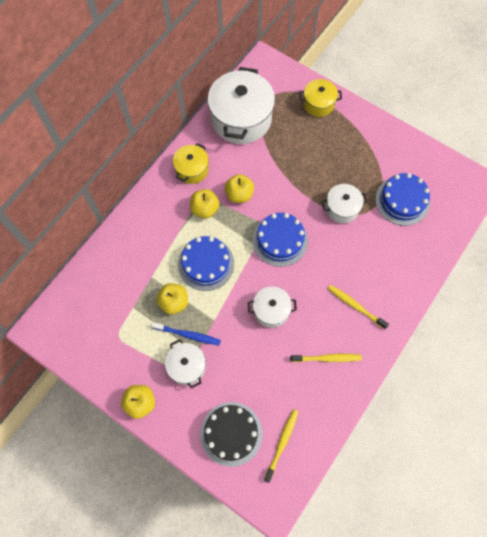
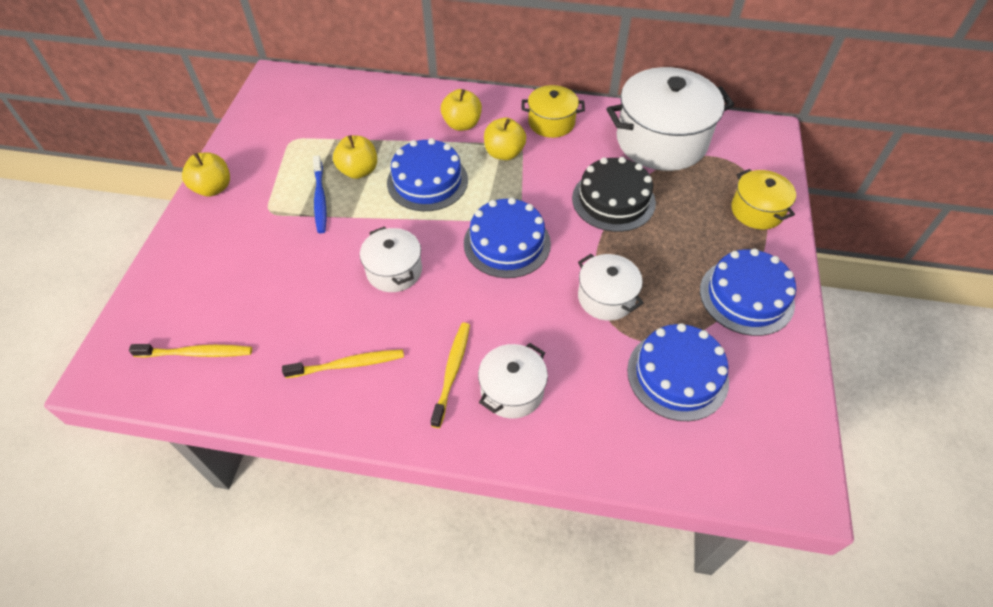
camera: 65 degrees right, 15 degrees down
(187, 366) = (276, 213): white pot -> white pot (512, 390)
(231, 433) = (196, 290): black cake -> black cake (613, 200)
(239, 194) = (548, 178): yellow apple -> yellow apple (462, 124)
(327, 358) = (348, 364): yellow toothbrush -> yellow toothbrush turned 75 degrees counterclockwise
(371, 143) = (746, 296): none -> blue cake

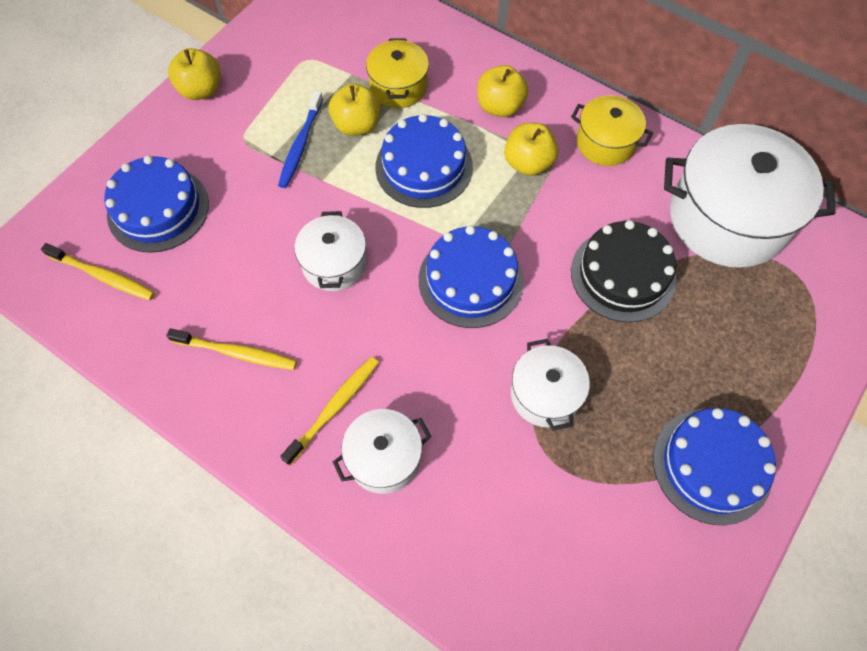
camera: 25 degrees right, 10 degrees up
(677, 375) = (572, 523): blue cake -> blue cake (158, 209)
(757, 210) = (794, 360): yellow pot -> yellow pot (398, 87)

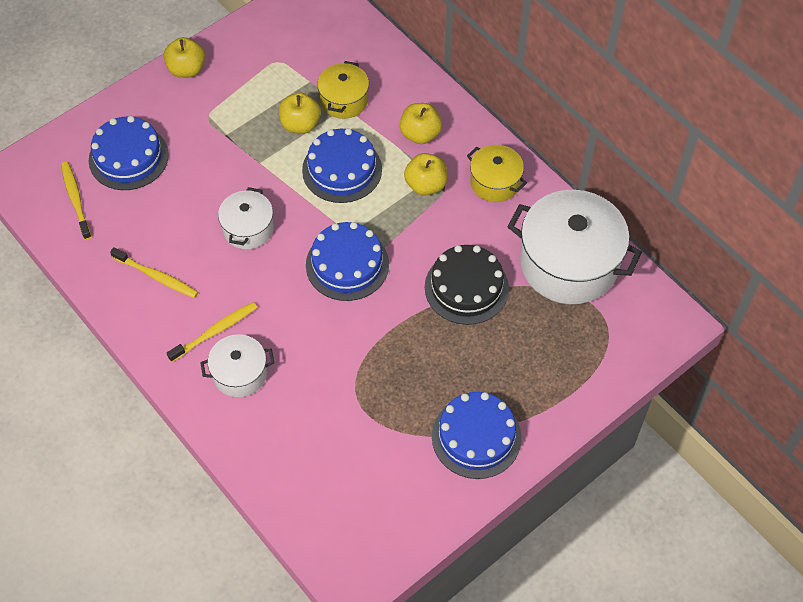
camera: 15 degrees right, 5 degrees down
(103, 276) = (75, 199): yellow toothbrush -> yellow toothbrush turned 150 degrees counterclockwise
(300, 145) = (251, 131): blue toothbrush -> none
(545, 394) = (372, 359): white pot -> none

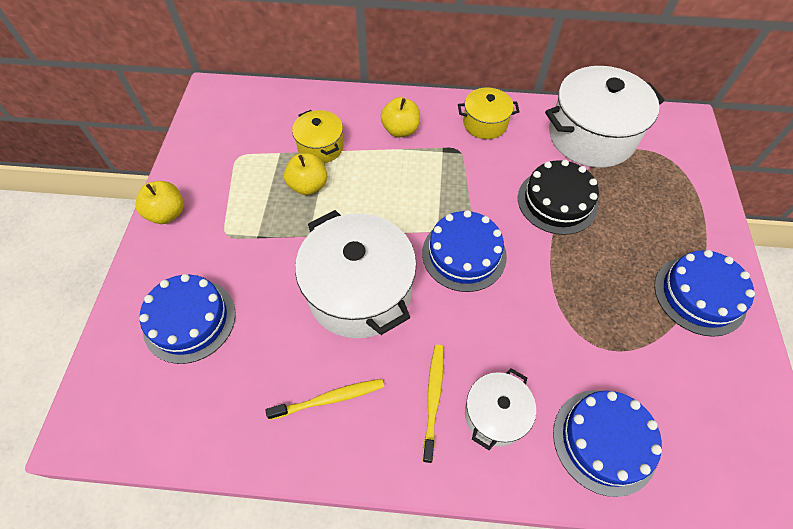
camera: 45 degrees left, 0 degrees up
(75, 199) = (176, 398): yellow toothbrush -> none
(248, 229) = (359, 291): white pot -> white pot, size x1.90
(342, 169) = (377, 192): blue cake -> blue cake (604, 441)
(426, 185) = (445, 158): yellow apple -> none

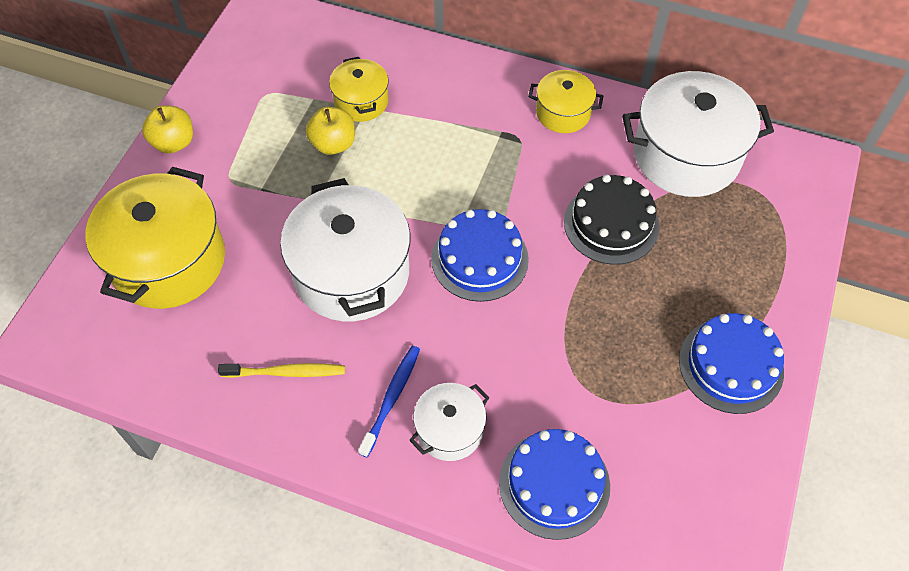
camera: 15 degrees right, 0 degrees up
(189, 320) = (168, 261): blue cake -> yellow pot
(400, 130) = (459, 100): yellow apple -> none
(433, 398) = (392, 398): yellow toothbrush -> blue toothbrush

